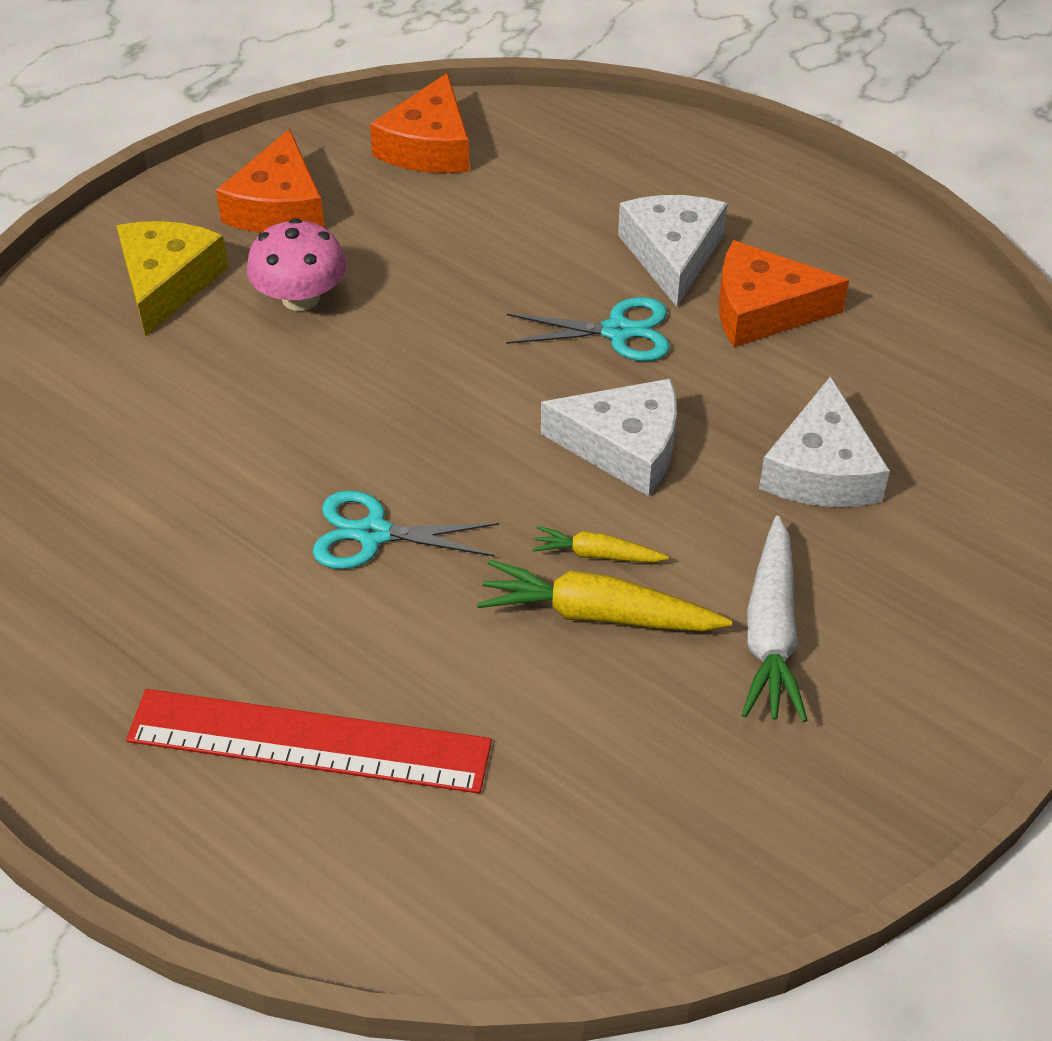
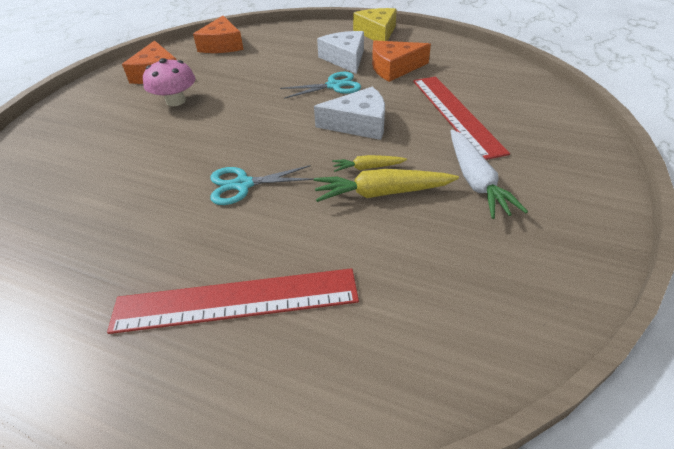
camera: 15 degrees left, 5 degrees down
(168, 282) = (104, 108): yellow cheese -> yellow cheese (377, 33)
(821, 469) = (455, 114): white cheese -> red ruler

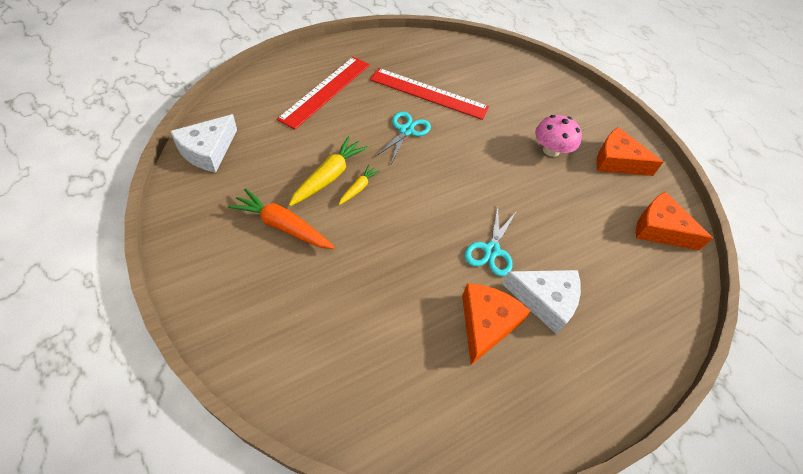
camera: 120 degrees right, 10 degrees up
(359, 124) = (413, 221): white cheese -> white cheese (208, 150)
(377, 33) = (600, 390): yellow cheese -> none
(455, 114) = (360, 291): red ruler -> red ruler (428, 93)
(475, 180) = (283, 226): white carrot -> orange carrot

